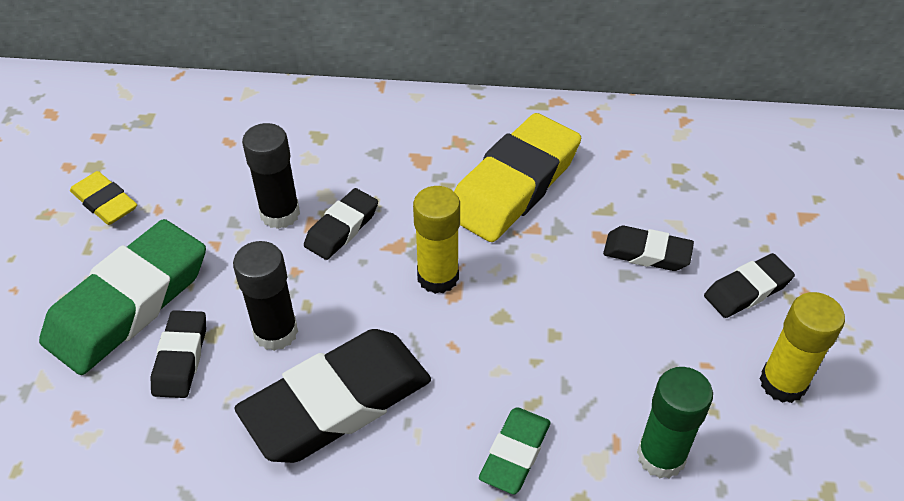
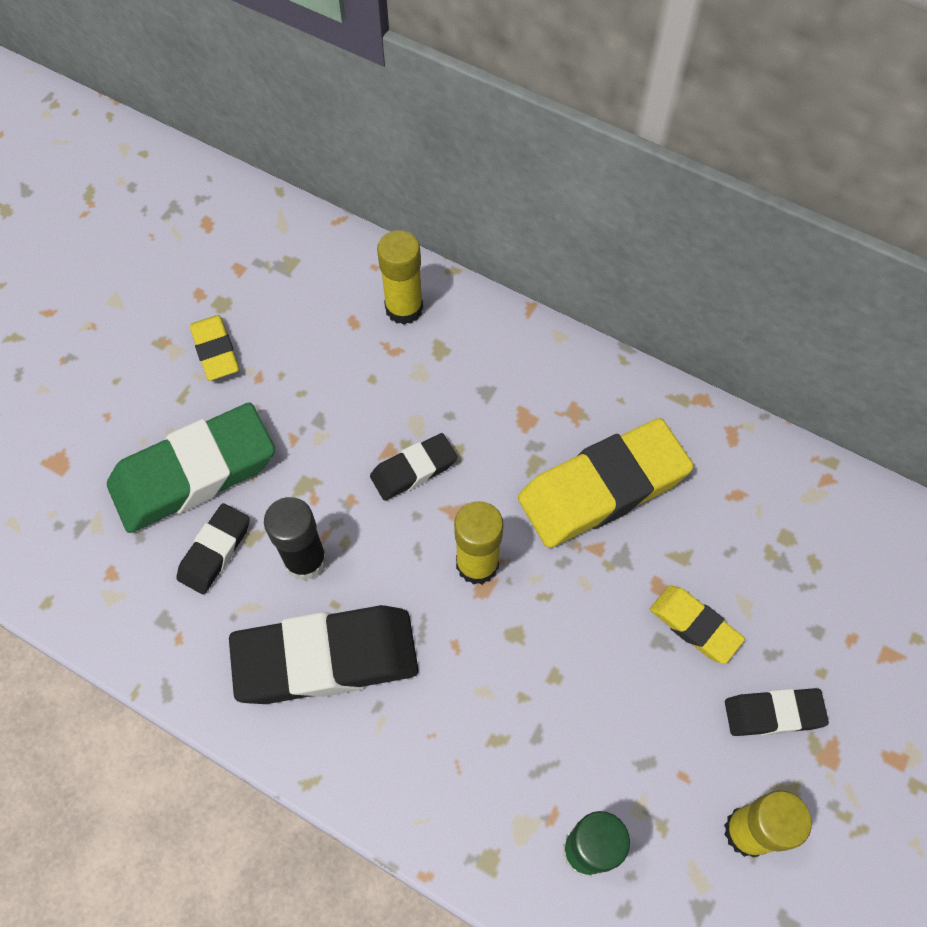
camera: 25 degrees right, 15 degrees up
(270, 118) = (404, 308): none -> yellow glue stick
(280, 214) = (364, 429): black glue stick -> none
(515, 453) = (455, 784): green eraser -> none
(647, 253) = (694, 626): black eraser -> yellow eraser

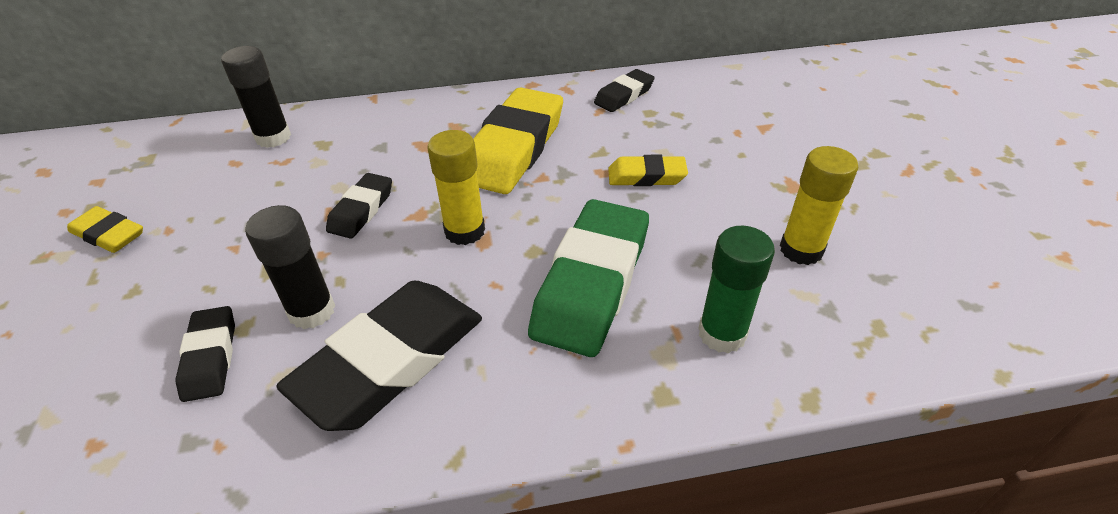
camera: 40 degrees left, 20 degrees down
(194, 473) = (144, 319): green eraser -> green eraser (591, 283)
(404, 308) = (273, 137): yellow glue stick -> black glue stick
(773, 713) = (741, 187): black eraser -> black eraser (624, 95)

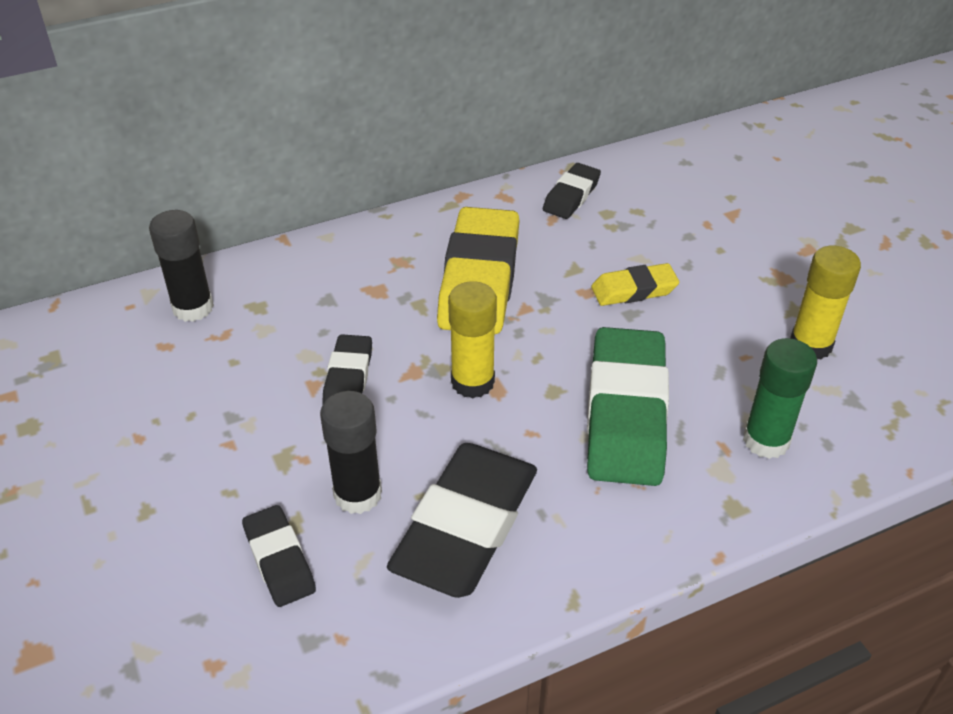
camera: 15 degrees left, 0 degrees up
(109, 234) = (72, 455): yellow eraser -> none

